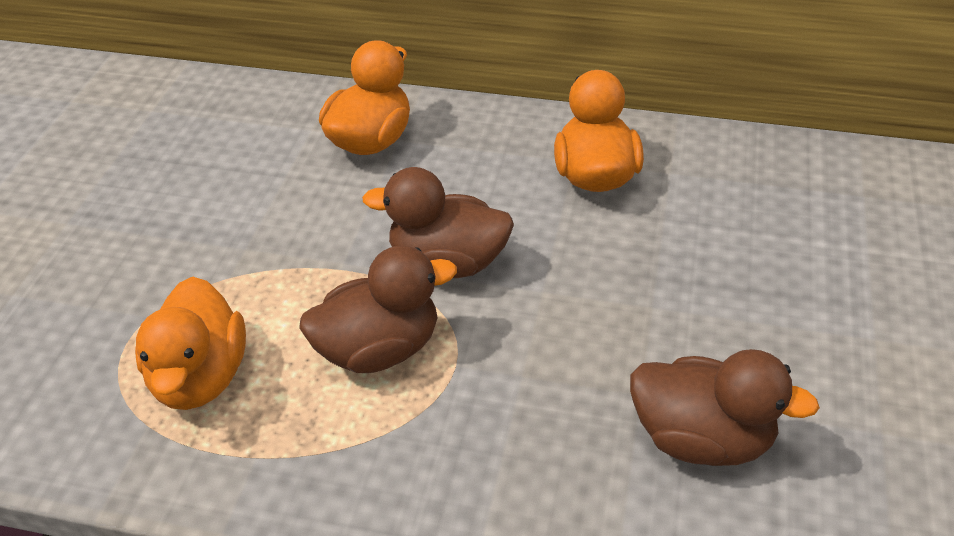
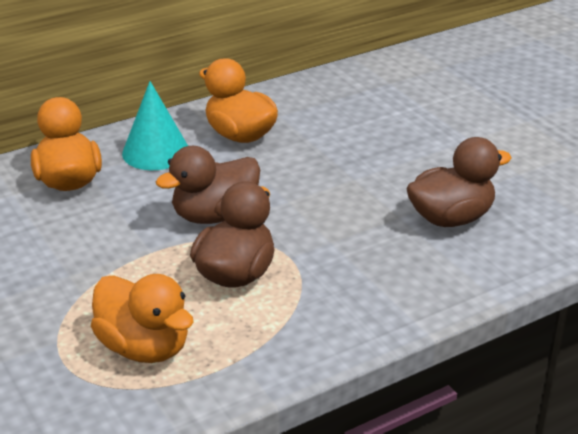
camera: 45 degrees left, 10 degrees down
(487, 150) = (156, 152): none -> turquoise cone

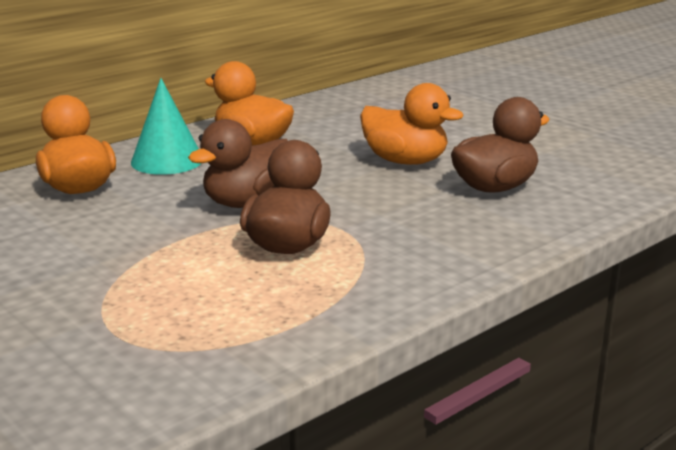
camera: 10 degrees left, 10 degrees down
(144, 347) = (206, 313): orange duck -> orange duck (405, 161)

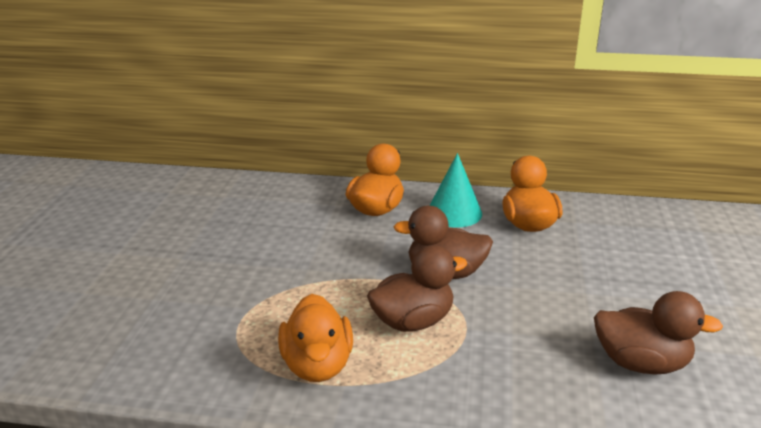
camera: 50 degrees right, 5 degrees up
(405, 161) = (610, 297): orange duck -> orange duck (317, 365)

